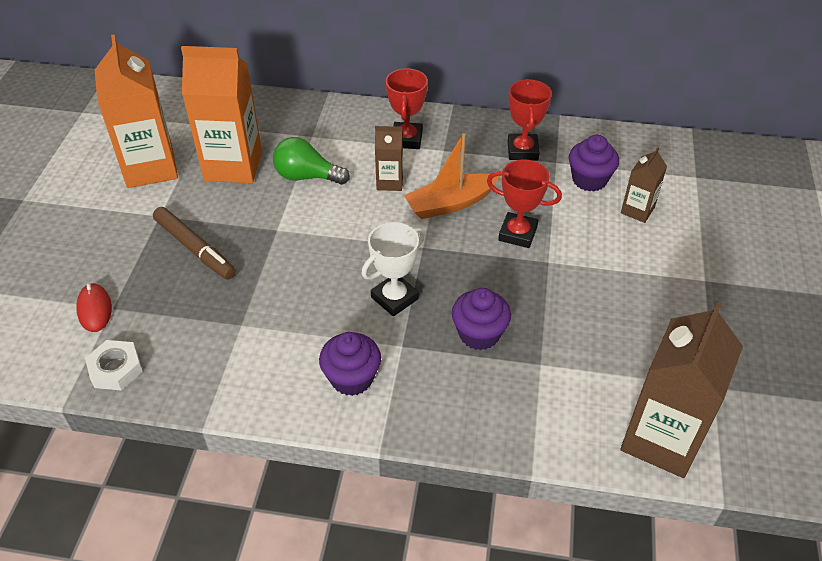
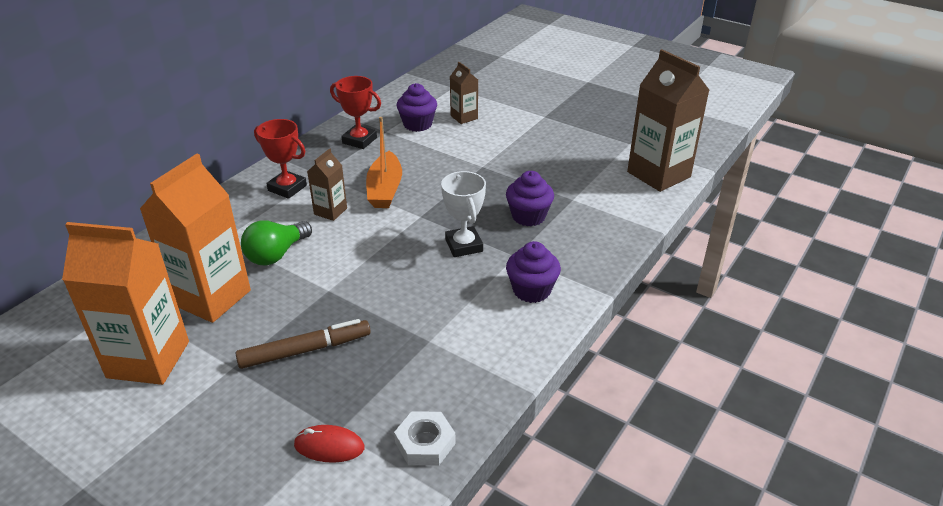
camera: 65 degrees left, 10 degrees down
(517, 233) = (444, 170): red trophy -> none

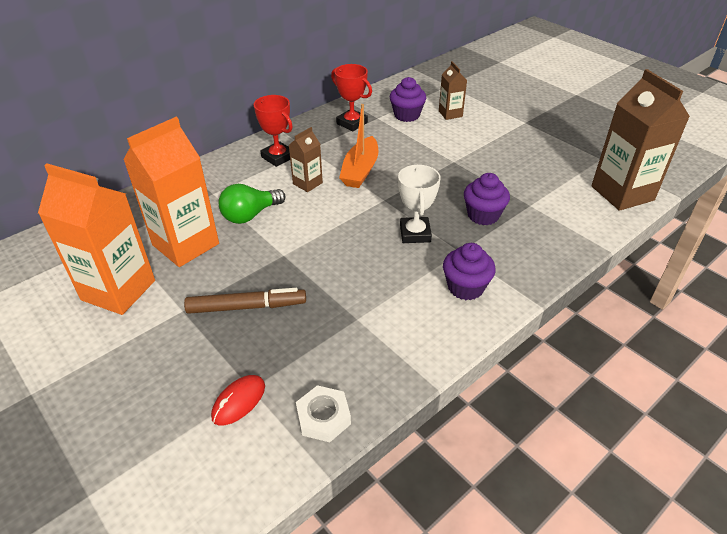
camera: 15 degrees right, 5 degrees up
(329, 446) = (239, 401): red mouse -> red mouse turned 75 degrees counterclockwise

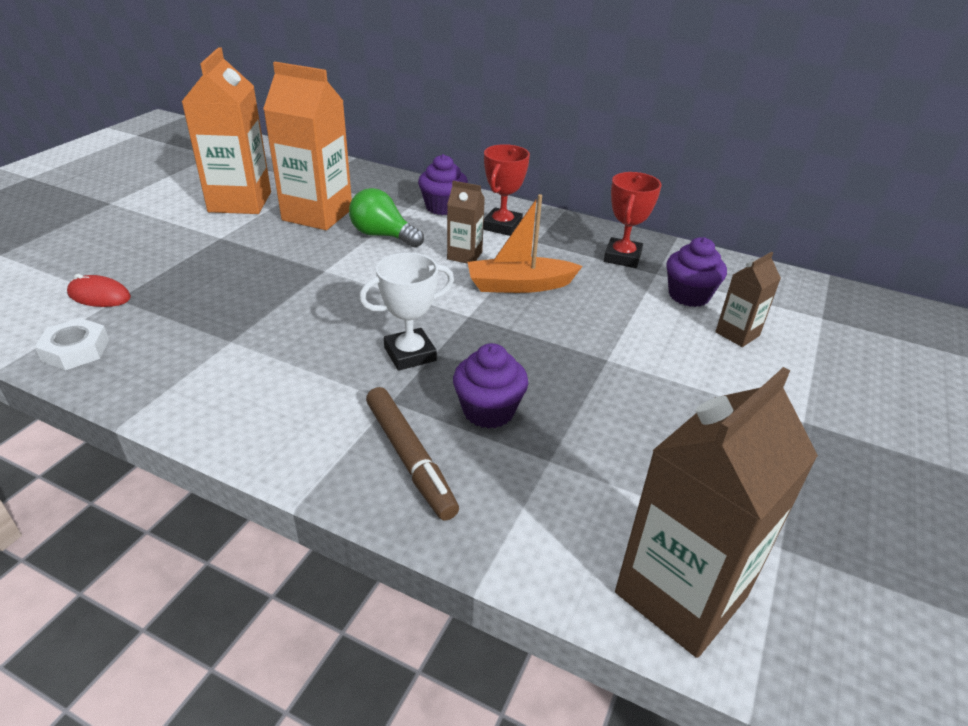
camera: 65 degrees right, 5 degrees down
(246, 307) = (233, 268): brown marker -> brown marker (409, 458)
(465, 287) = (314, 419): purple cupcake -> purple cupcake (443, 207)

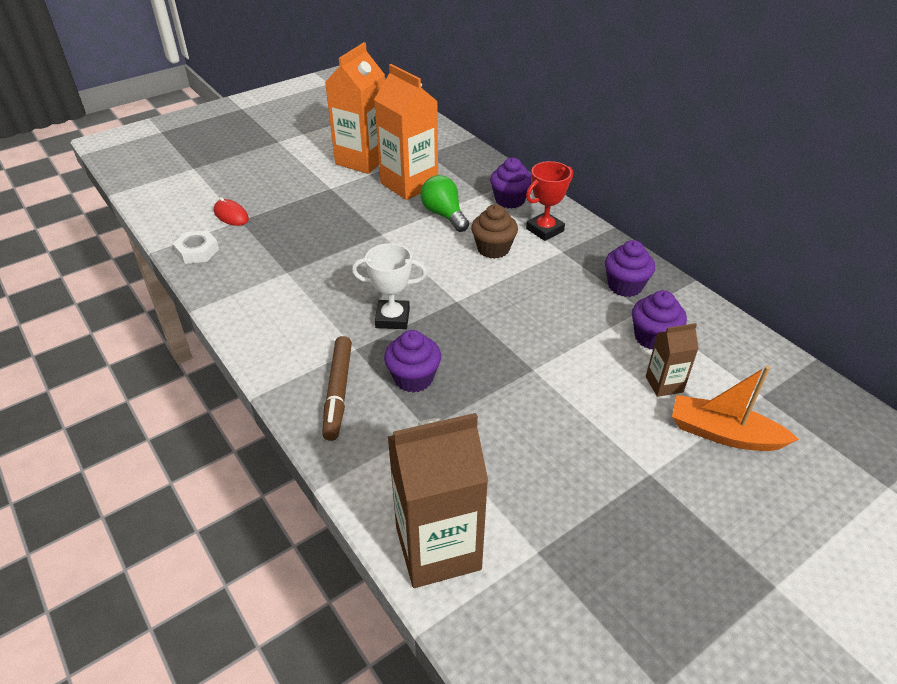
camera: 30 degrees right, 5 degrees up
(464, 255) = (493, 249): brown carton -> brown cupcake
(519, 285) = (515, 287): orange boat -> orange boat (723, 434)
(622, 257) = (625, 286): red trophy -> purple cupcake

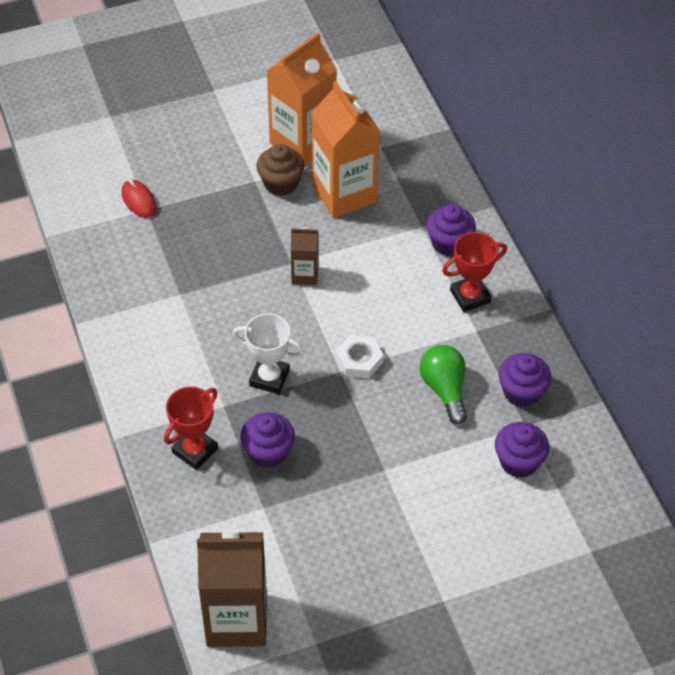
camera: 15 degrees right, 10 degrees up
(197, 251) = (95, 245): white nut -> white nut (359, 360)
(338, 392) = (195, 450): brown marker -> red trophy
(444, 215) = (367, 250): green light bulb -> green light bulb (444, 389)
(493, 249) = (403, 311): brown cupcake -> brown cupcake (281, 183)
(664, 384) = (502, 516): brown carton -> brown carton (305, 275)
(723, 434) = (531, 580): orange boat -> none

